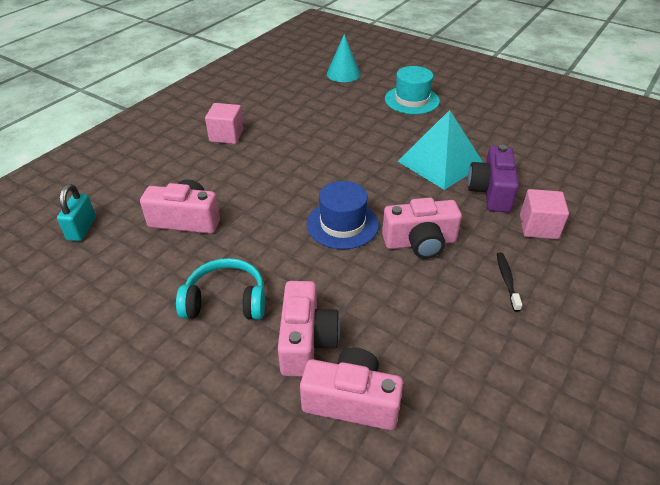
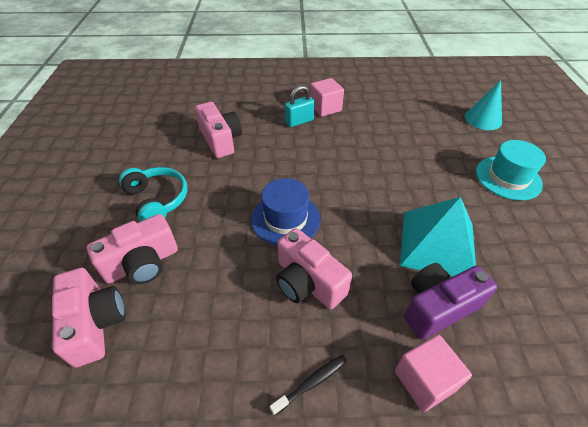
camera: 55 degrees right, 5 degrees up
(82, 229) = (179, 107): turquoise padlock -> turquoise padlock (299, 121)

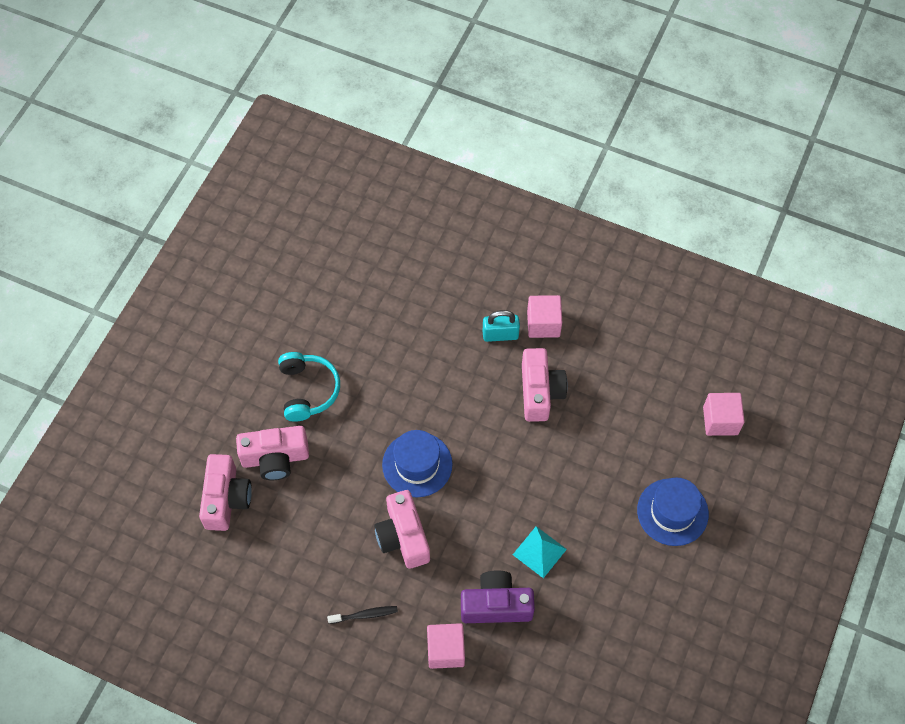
camera: 25 degrees right, 15 degrees up
(220, 140) = (399, 330): pink camera -> pink camera (540, 392)
(438, 244) = (539, 552): turquoise pyramid -> turquoise pyramid, size x0.56
(483, 119) = (720, 421): turquoise cone -> pink cube
(508, 178) = (672, 512): turquoise hat -> blue hat

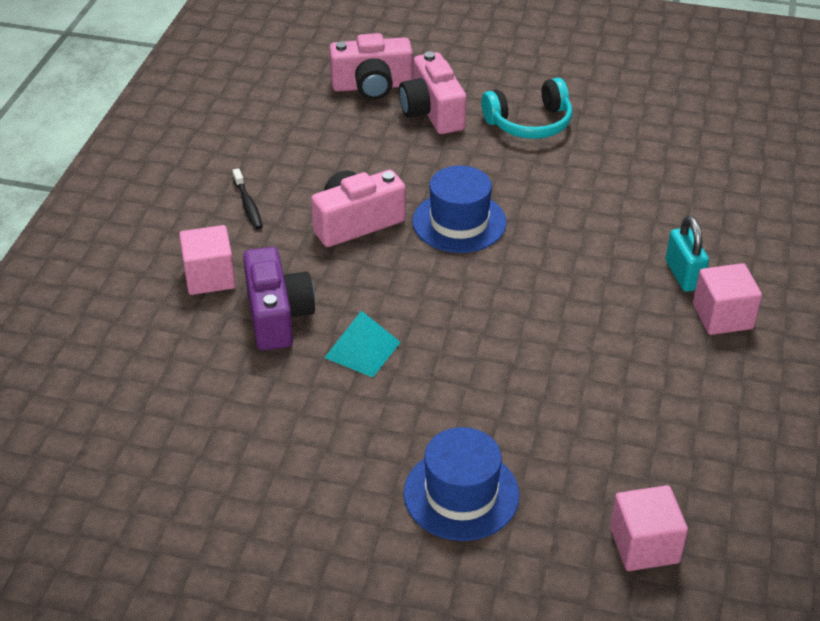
camera: 80 degrees right, 20 degrees down
(540, 392) = (609, 324): pink camera -> none

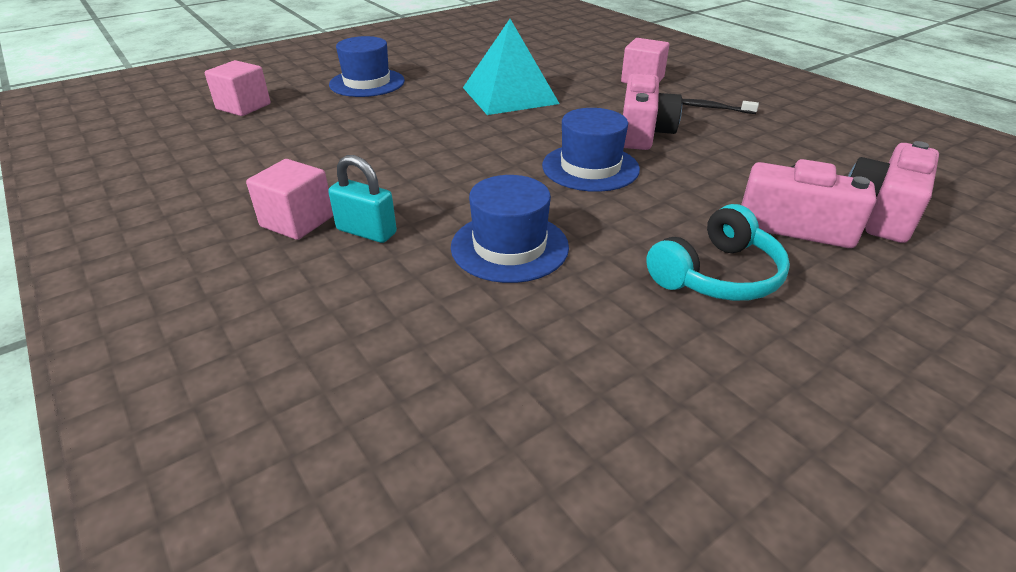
camera: 130 degrees right, 5 degrees down
(277, 316) = (577, 85): purple camera -> none
(362, 350) = (509, 95): turquoise pyramid -> turquoise pyramid, size x1.80
(529, 123) = (716, 275): turquoise headphones -> turquoise headphones turned 150 degrees counterclockwise
(609, 206) = (509, 247): none -> blue hat

